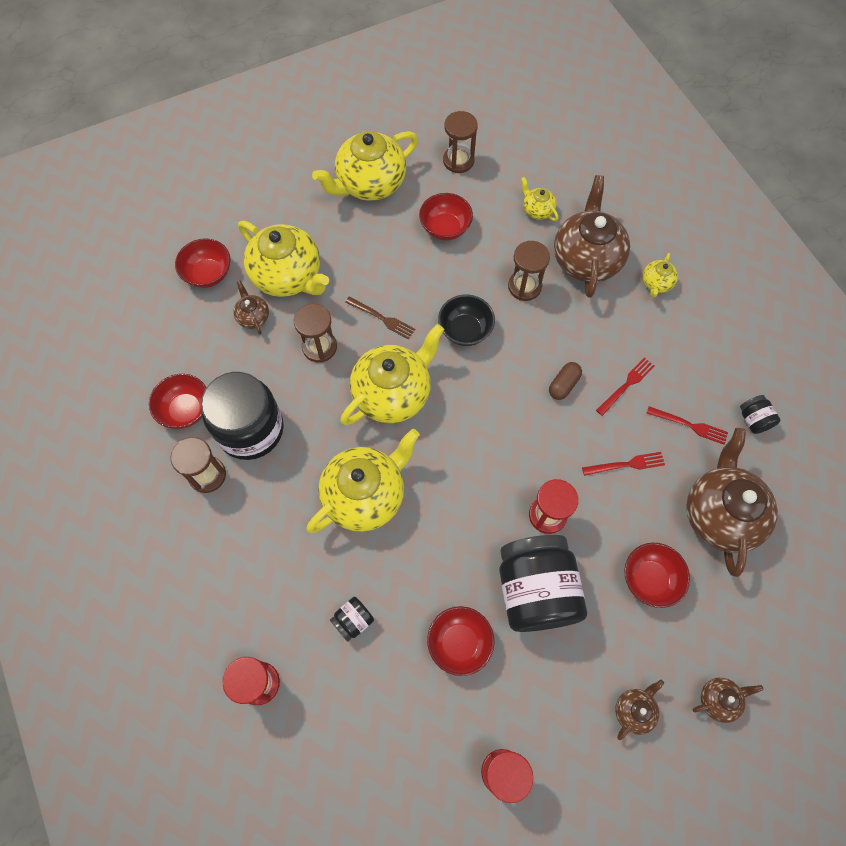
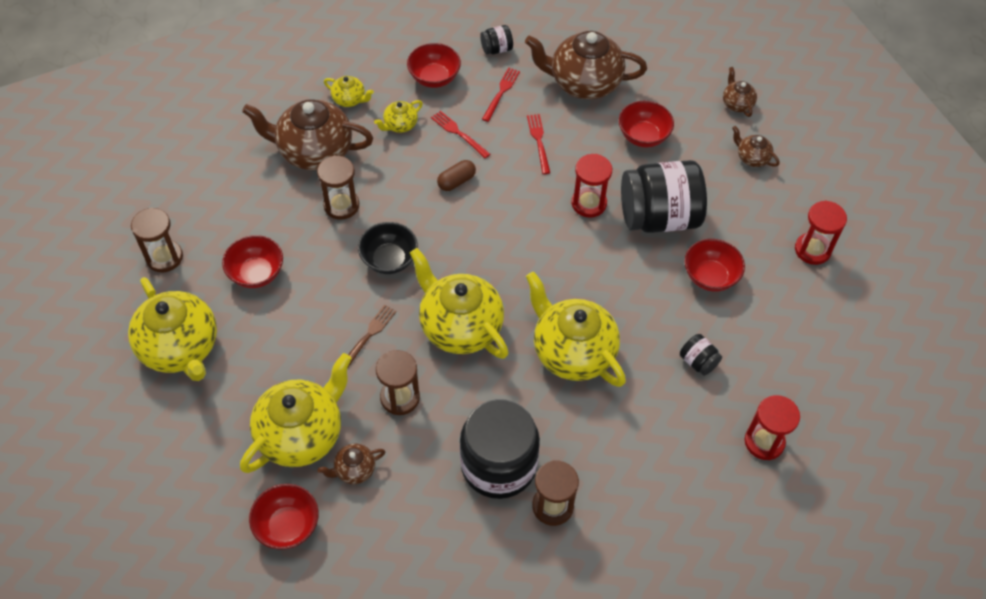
camera: 90 degrees left, 10 degrees down
(185, 410) = (472, 537): red bowl -> red bowl (434, 78)
(537, 210) = (246, 188): yellow teapot -> yellow teapot (400, 125)
(563, 385) = (456, 181): brown capsule -> brown capsule turned 75 degrees counterclockwise

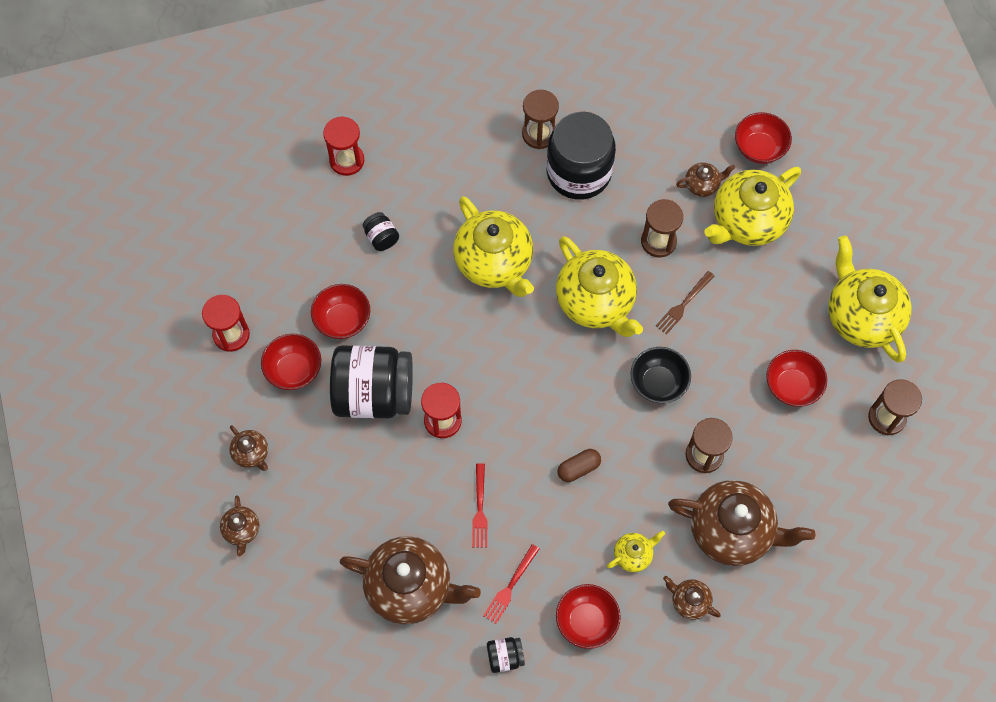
camera: 170 degrees left, 10 degrees up
(349, 99) = (689, 601): yellow teapot -> brown teapot
(458, 133) = (568, 533): red fork -> none
(643, 136) = (362, 499): red bowl -> red bowl (294, 370)

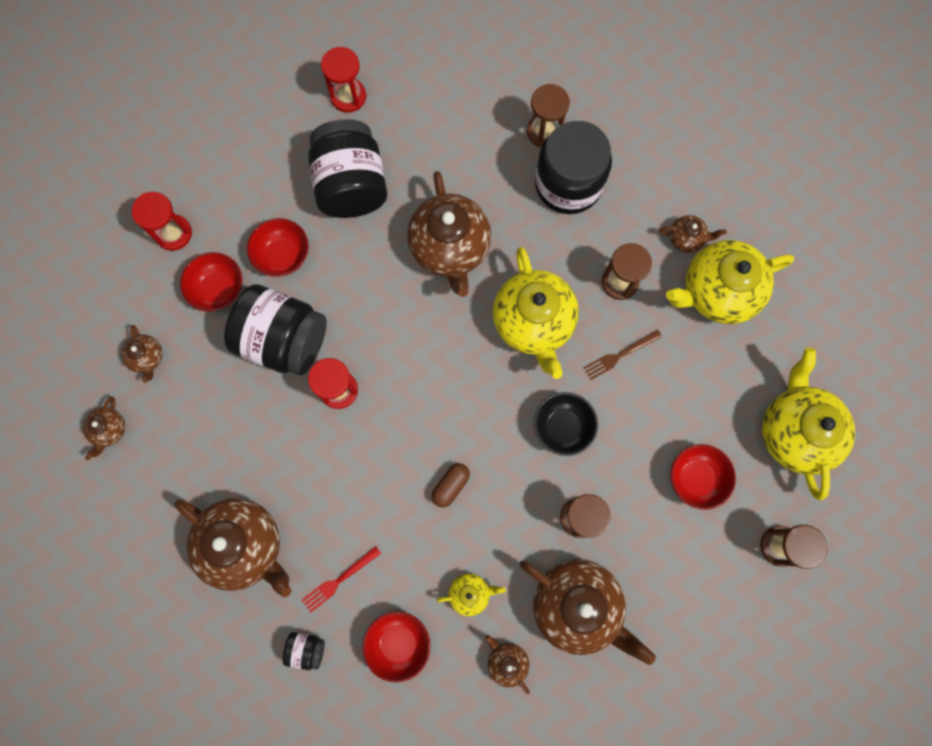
camera: 20 degrees right, 10 degrees up
(381, 237) = (351, 185): black jar -> black jar, size x2.39
(480, 509) = (340, 492): red fork -> none
(494, 263) = (450, 248): yellow teapot -> brown teapot
(578, 468) = (450, 485): brown capsule -> brown capsule turned 45 degrees counterclockwise
(759, 148) = (759, 220): red bowl -> none

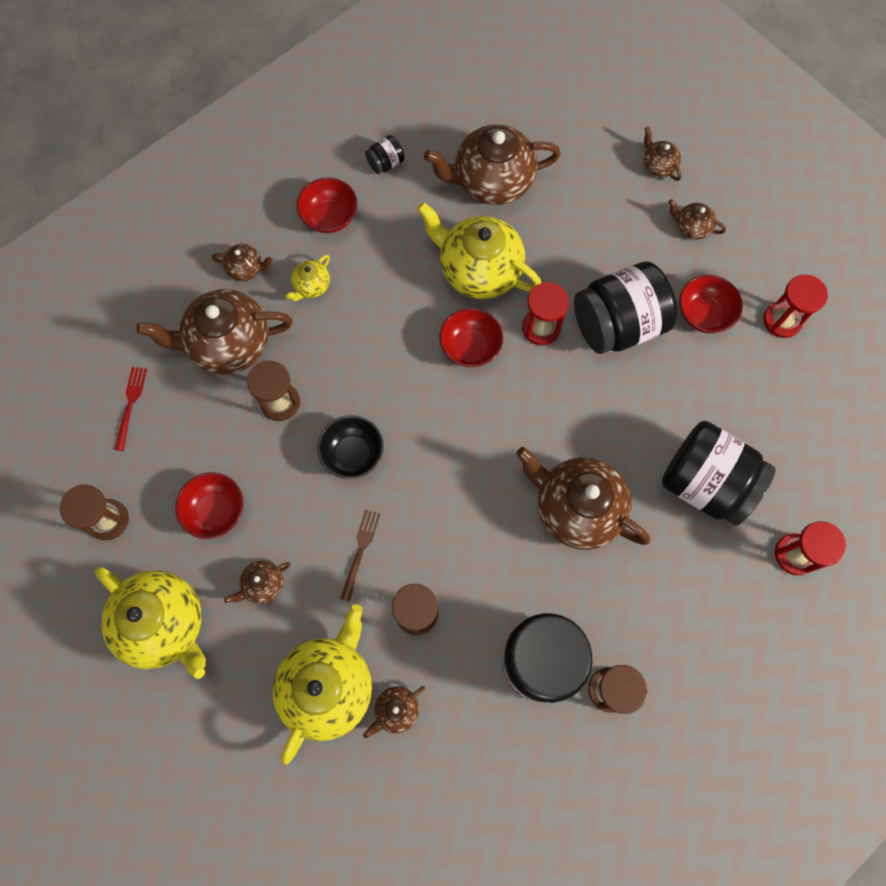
camera: 135 degrees right, 5 degrees down
(283, 255) = (689, 380): red bowl -> red bowl (470, 347)
(339, 580) = (407, 217): red fork -> red fork (130, 405)
(450, 485) = (394, 339): brown capsule -> none
(533, 322) = (452, 512): yellow teapot -> yellow teapot (478, 270)
(705, 395) = (263, 584): none -> brown teapot

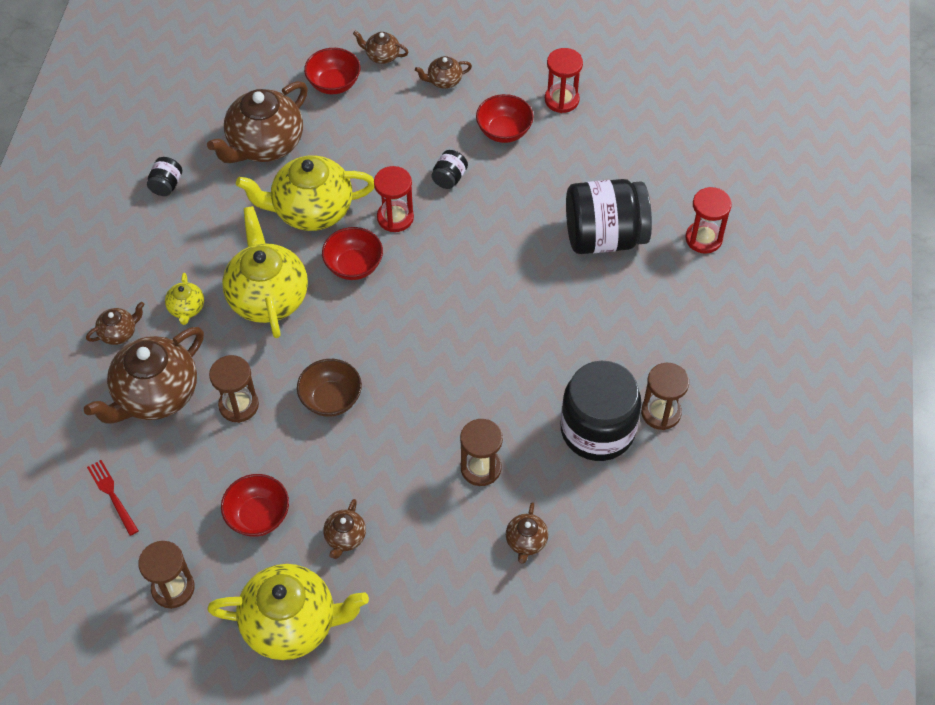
camera: 40 degrees left, 15 degrees down
(328, 685) = (460, 565): yellow teapot -> yellow teapot (268, 297)
(330, 217) = (155, 251): red bowl -> red bowl (334, 84)
(353, 454) = (331, 399): black bowl -> brown bowl
(360, 551) = (399, 459): brown fork -> none
(576, 508) = (531, 316): brown teapot -> none
(617, 324) = (449, 178): black jar -> black jar, size x0.42

